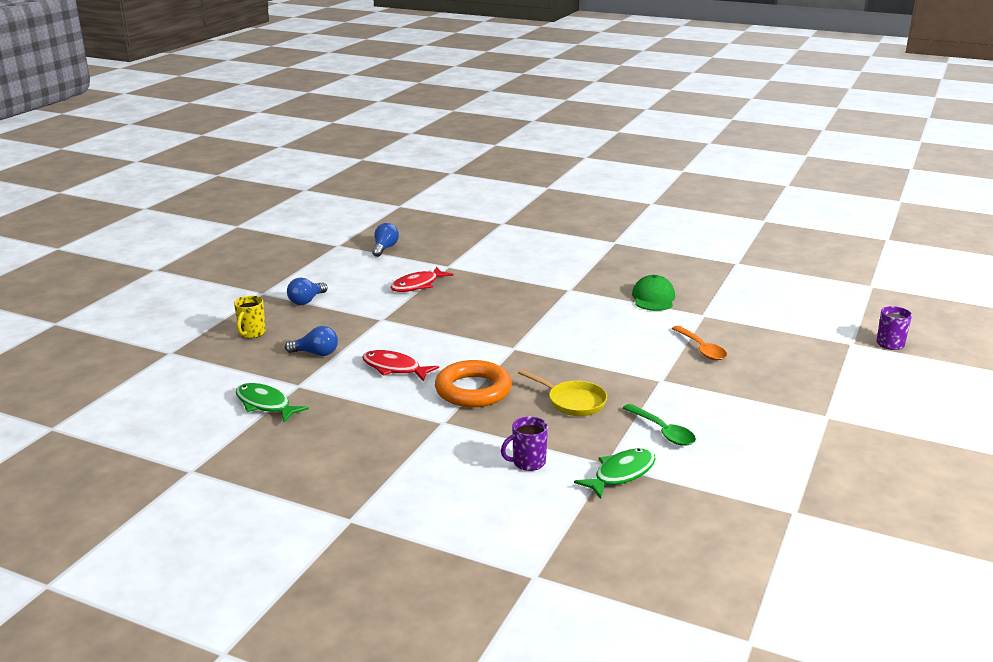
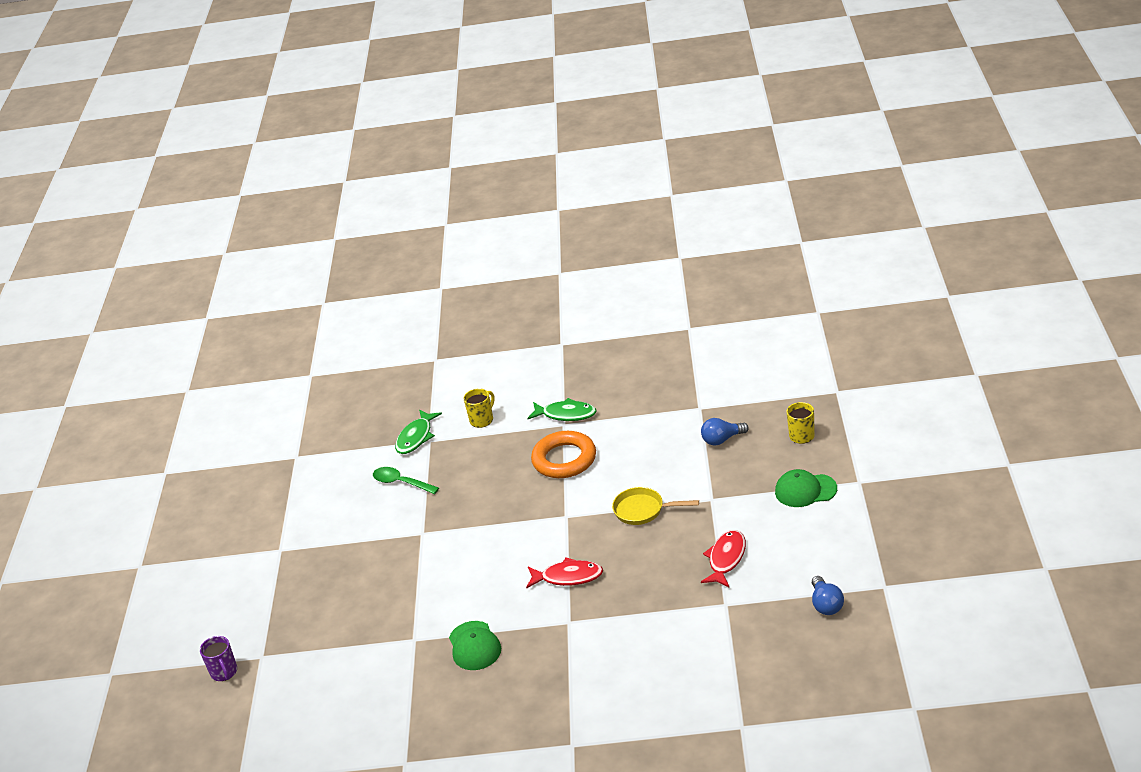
camera: 160 degrees right, 10 degrees up
(265, 404) = (702, 384): green fish -> green fish (566, 414)
(306, 301) = (805, 490): blue light bulb -> green cap
(394, 368) = (644, 453): red fish -> red fish (568, 577)
(528, 462) = (482, 420): purple mug -> yellow mug
(573, 402) = (481, 481): yellow pan -> yellow pan (643, 510)
(701, 349) = (400, 587): orange spoon -> none

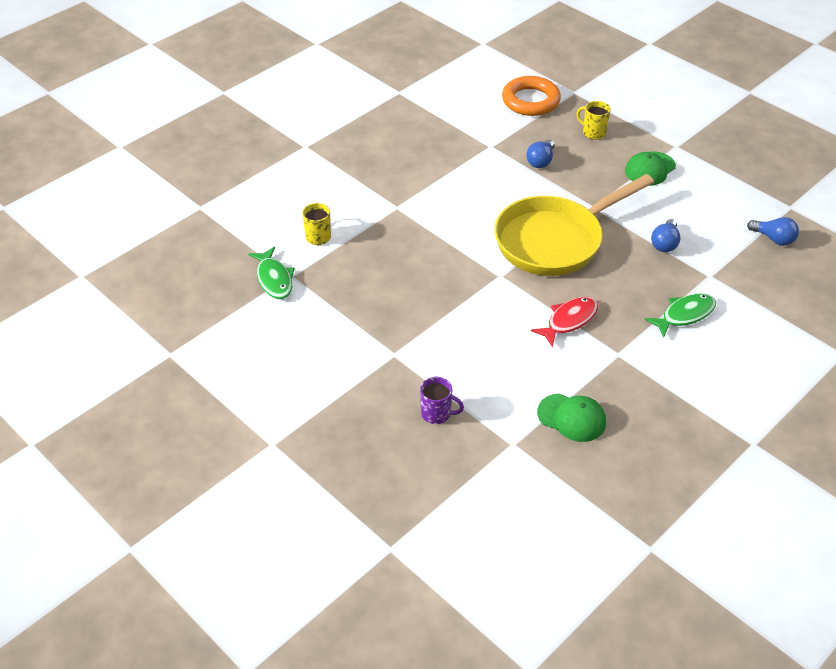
camera: 50 degrees left, 10 degrees up
(224, 672) = (373, 587): purple mug -> purple mug (437, 414)
(401, 482) = (313, 323): green spoon -> none
(564, 459) = (436, 233): orange ring -> orange ring (530, 101)
(566, 414) = (388, 198): green fish -> green fish (685, 315)
(643, 510) = (555, 240): yellow pan -> yellow pan, size x2.15
(726, 559) = (665, 244): red fish -> blue light bulb

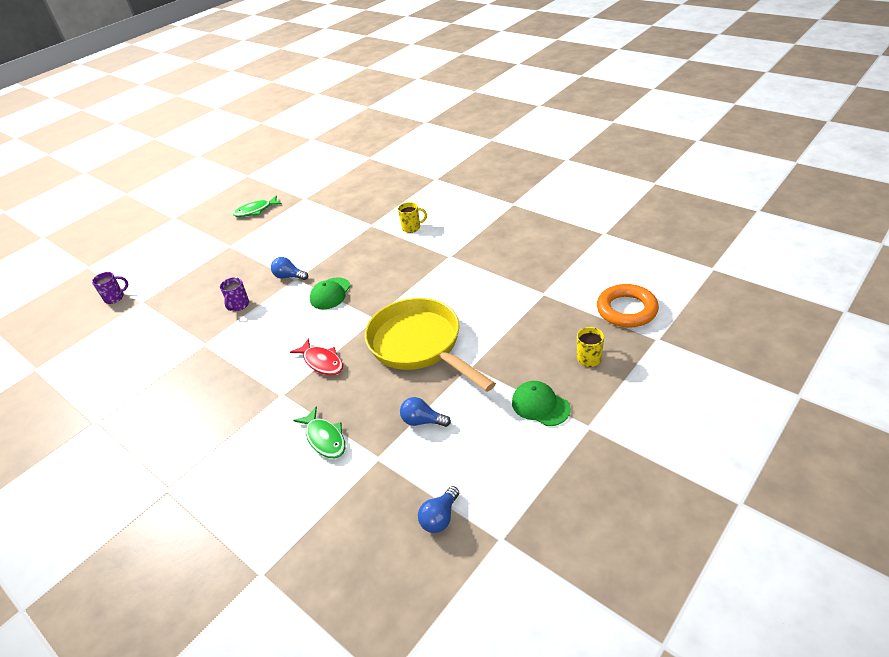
camera: 90 degrees right, 5 degrees down
(274, 279) = (368, 219): green fish -> green fish (255, 211)
(366, 593) = (115, 298): none -> purple mug
(540, 161) = (530, 326): blue light bulb -> blue light bulb (289, 276)
(572, 417) = (221, 372): green cap -> green cap (330, 293)

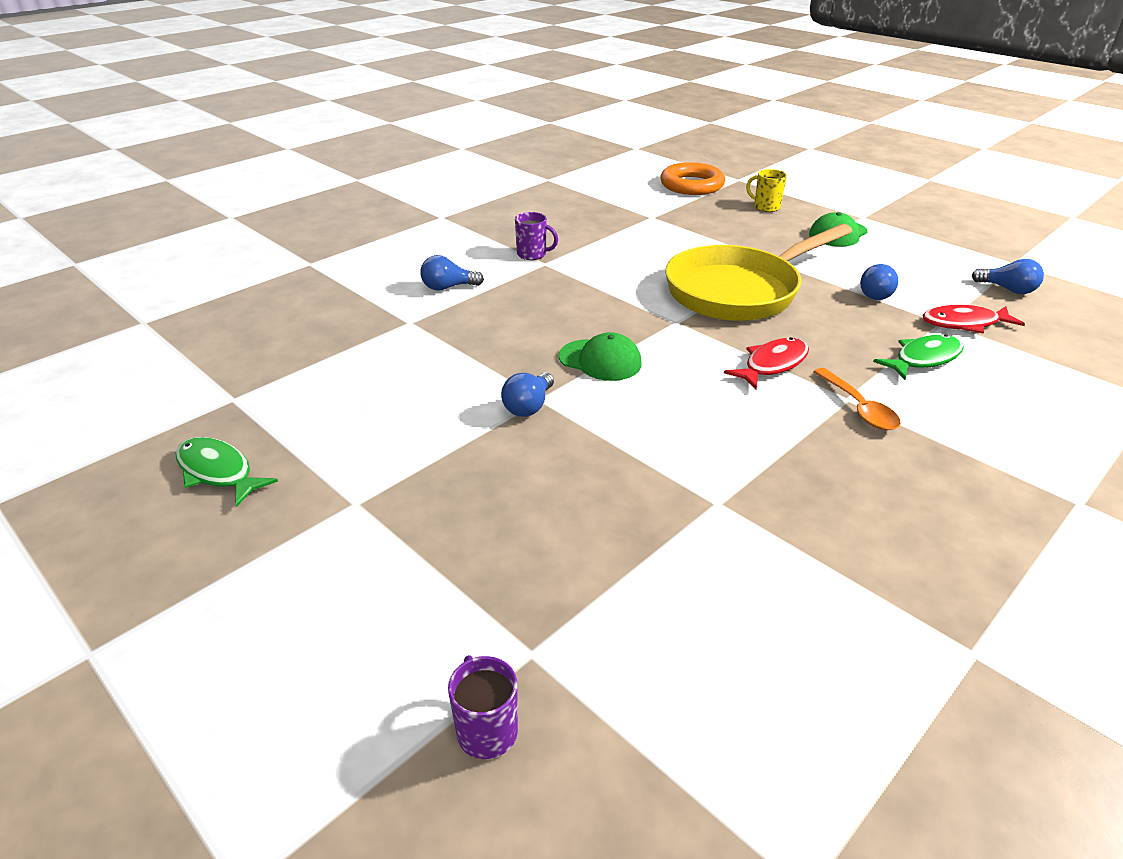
camera: 90 degrees left, 5 degrees down
(239, 305) = (601, 466): purple mug -> purple mug (532, 254)
(255, 211) = (218, 472): green fish -> green fish turned 150 degrees clockwise
(271, 399) = (859, 408): none -> orange spoon
(376, 472) = (964, 323): none -> red fish
(412, 228) = (448, 287): yellow mug -> blue light bulb

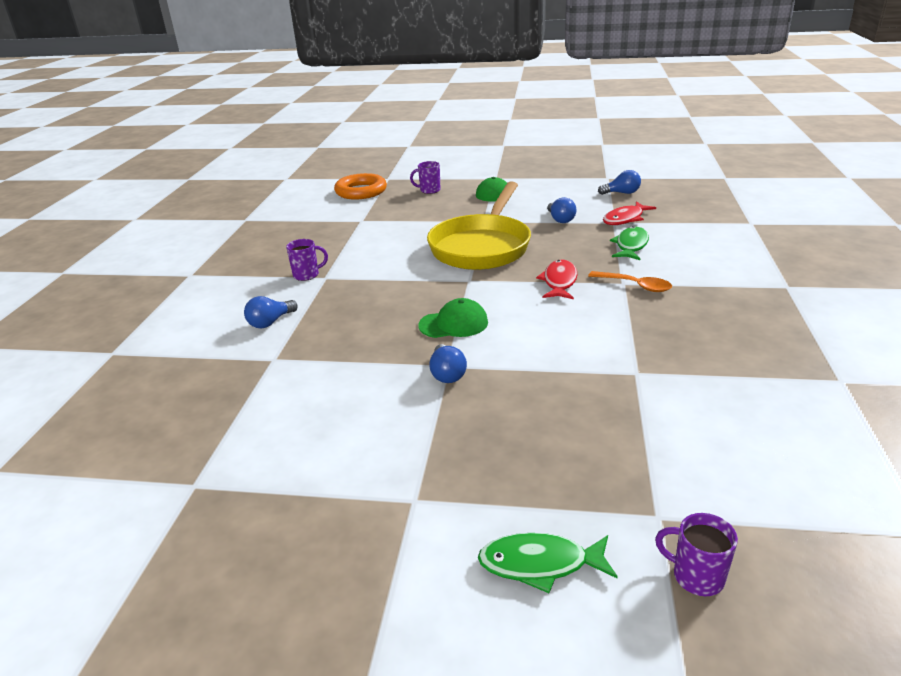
camera: 35 degrees left, 5 degrees down
(218, 472) = (264, 544): green fish -> green fish (540, 564)
(765, 207) = (429, 190): yellow mug -> purple mug

